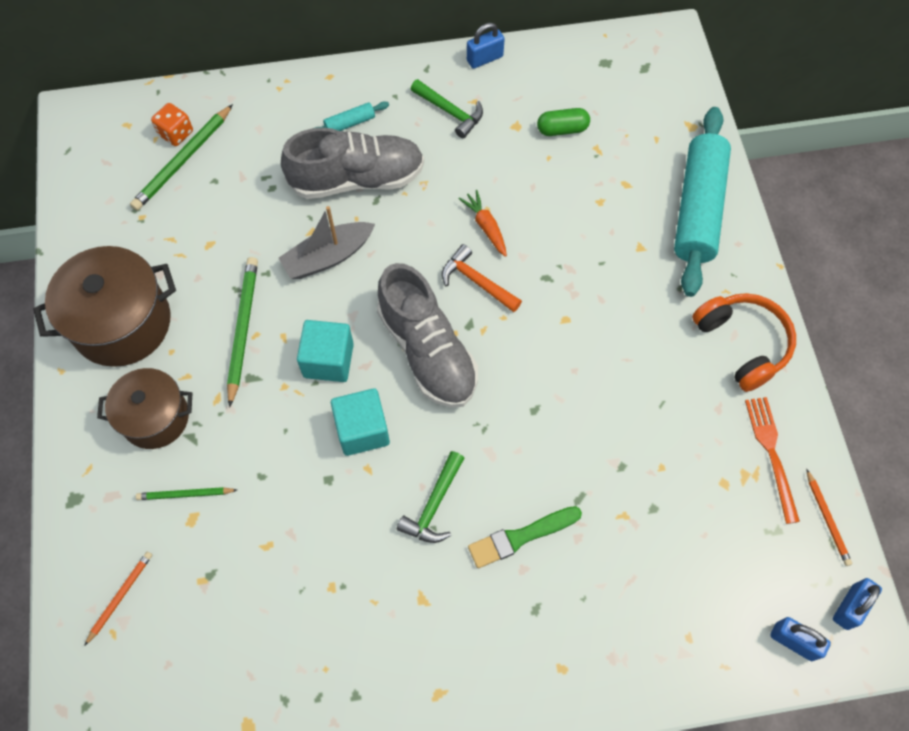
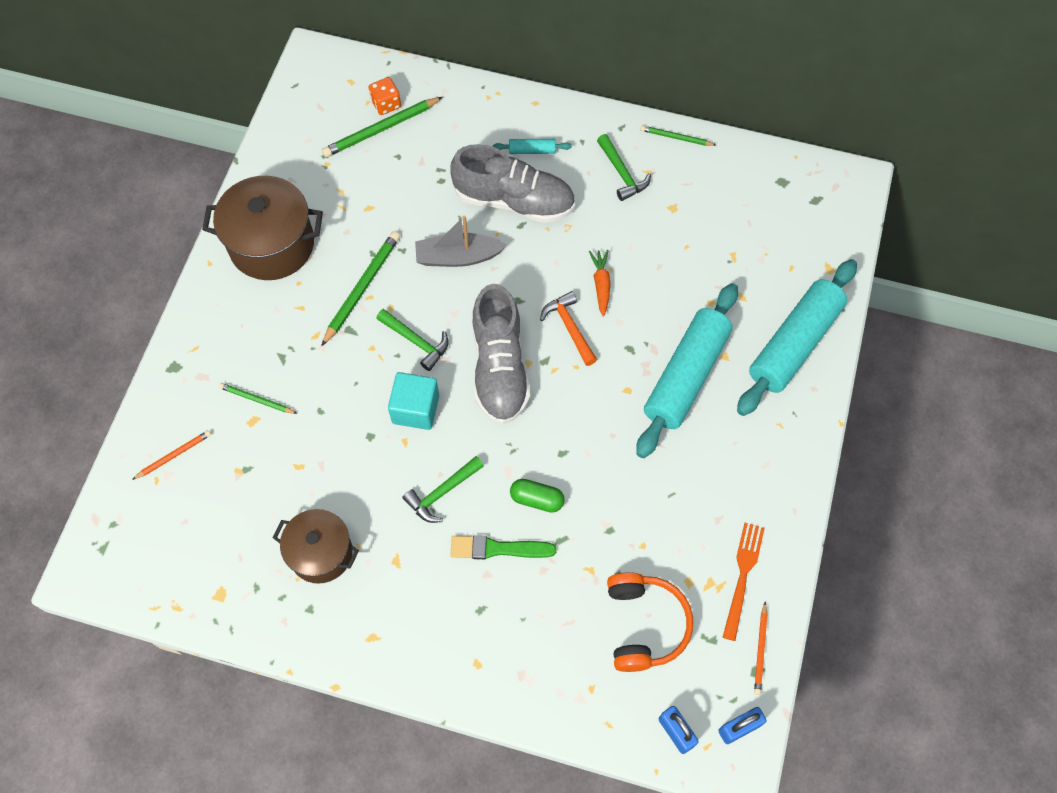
camera: 25 degrees right, 0 degrees up
(155, 418) = (262, 330): brown pot -> brown pot (321, 553)
(328, 360) = (416, 342): turquoise cube -> green hammer
(484, 59) = (676, 137): blue padlock -> green pencil
(562, 129) = (711, 226): green capsule -> green capsule (537, 499)
(614, 282) = (686, 376): none -> turquoise rolling pin
(742, 344) = (768, 475): orange headphones -> orange headphones (644, 625)

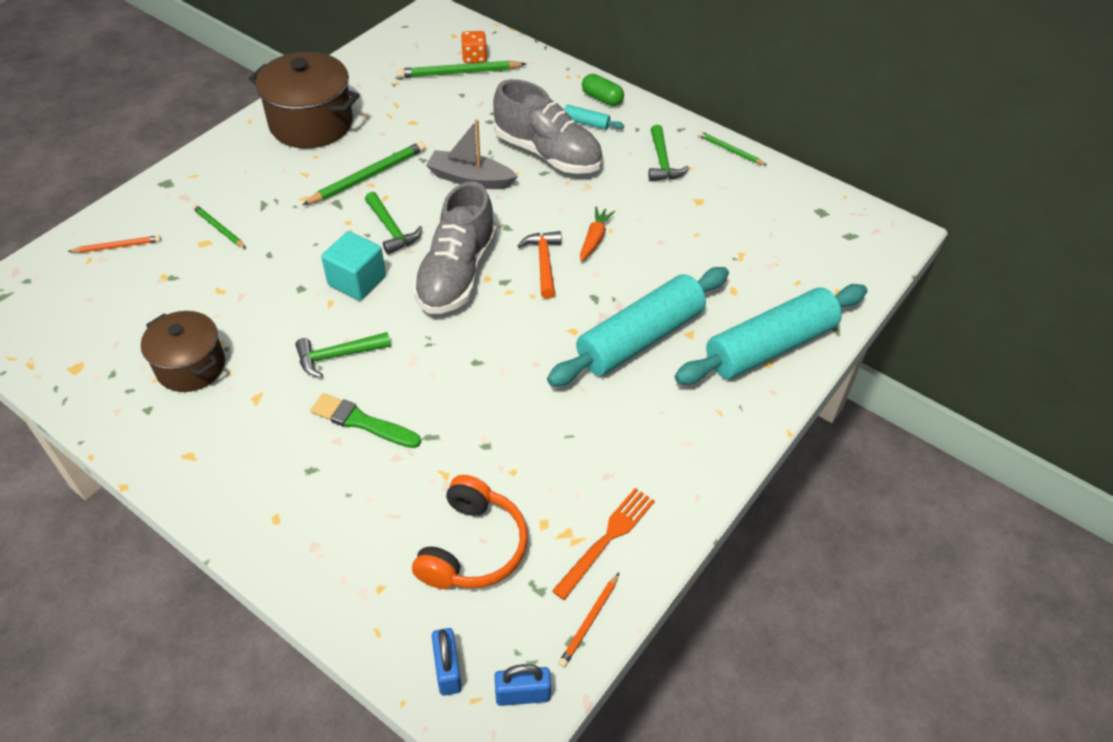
camera: 20 degrees right, 15 degrees down
(537, 499) = (427, 393): green capsule -> green capsule (602, 98)

